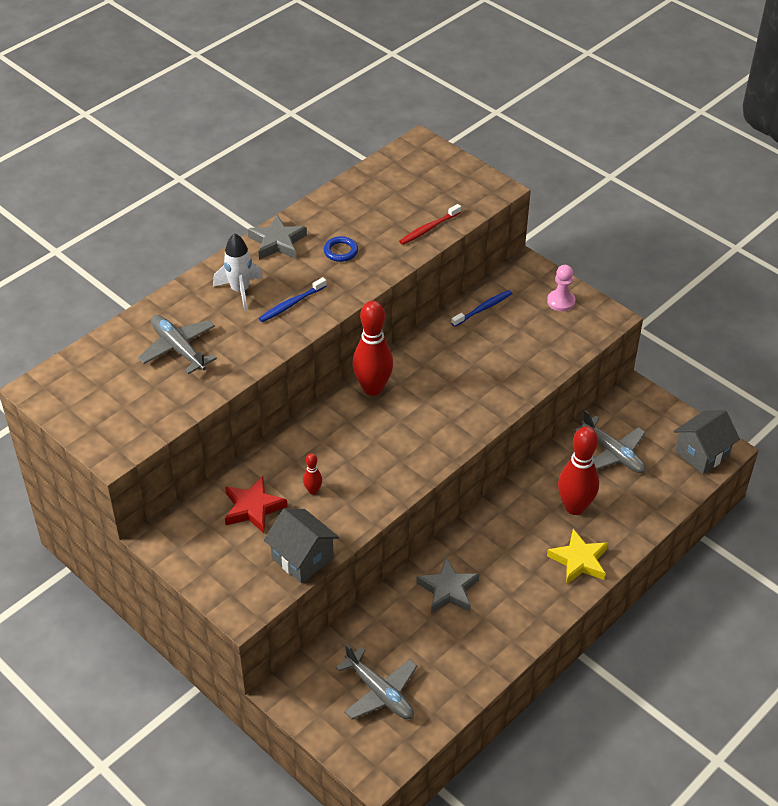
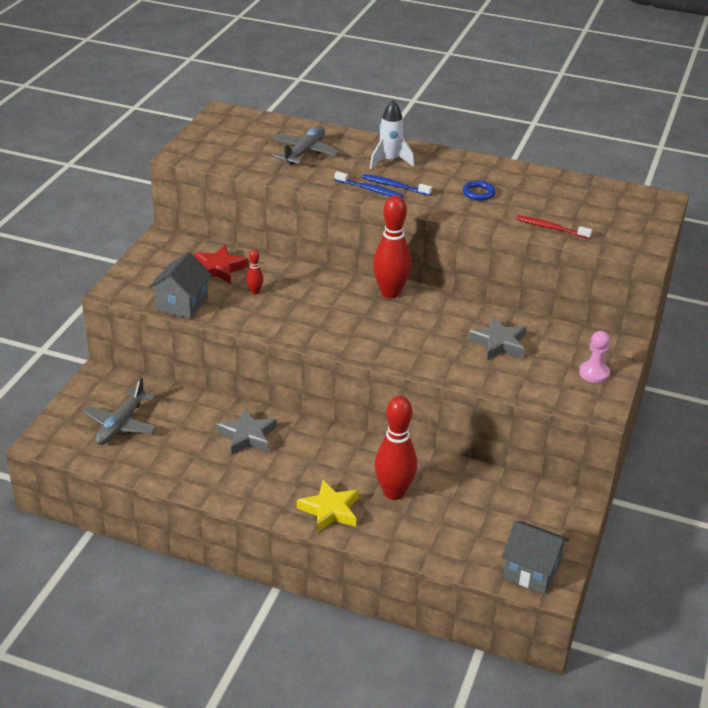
camera: 65 degrees right, 10 degrees down
(277, 242) = (461, 163): grey star -> grey star (498, 343)
(483, 309) = (540, 329): blue toothbrush -> blue toothbrush (370, 189)
(613, 453) = (482, 504): grey plane -> none

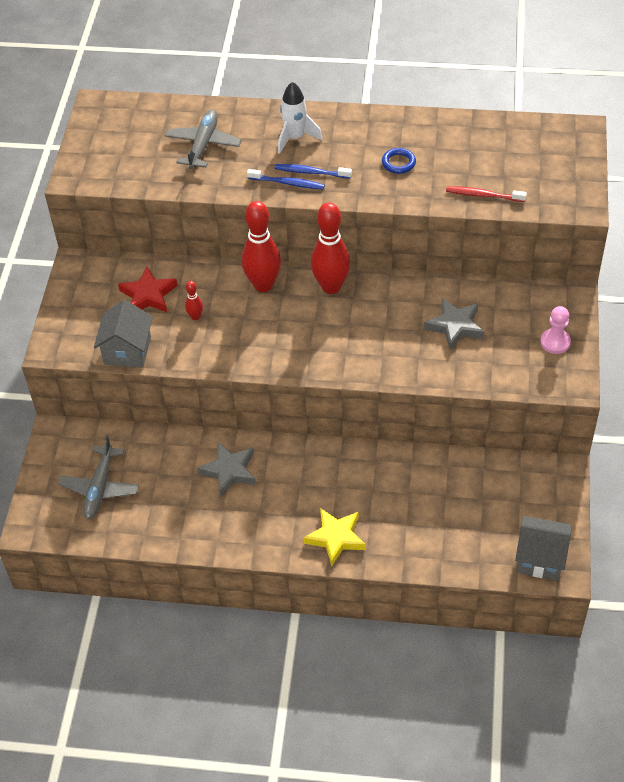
camera: 10 degrees left, 15 degrees up
(394, 492) = (389, 502): red bowling pin -> red bowling pin (263, 285)

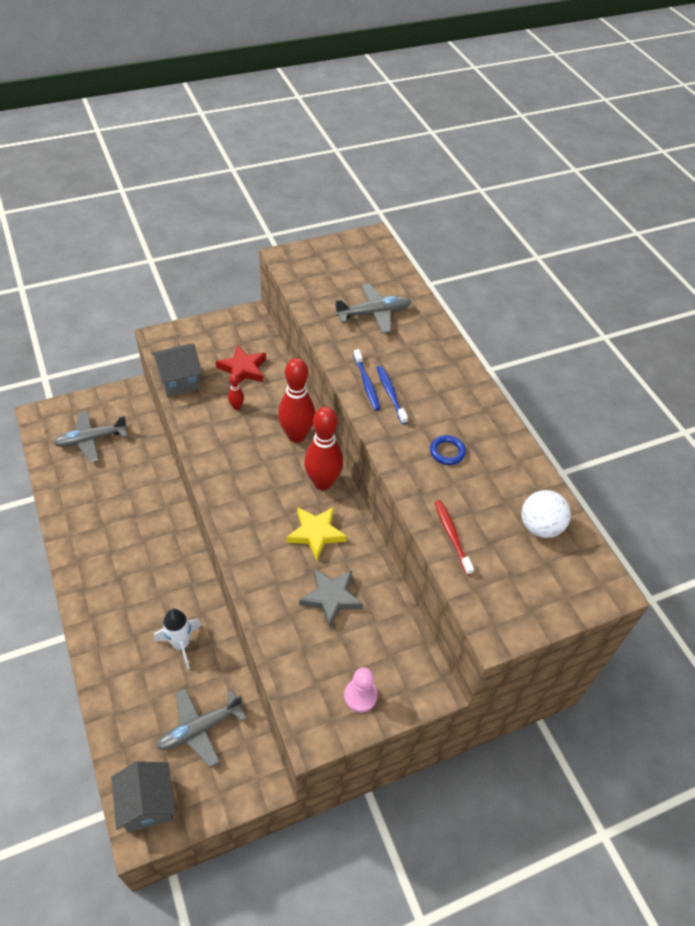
camera: 55 degrees right, 0 degrees up
(229, 471) = (142, 513): grey star -> none
(295, 138) = (425, 367): white rocket -> white rocket (181, 644)
(336, 538) = (105, 618): yellow star -> yellow star (316, 534)
(491, 499) = (199, 729): none -> grey plane
(506, 141) = (540, 527): none -> white ball

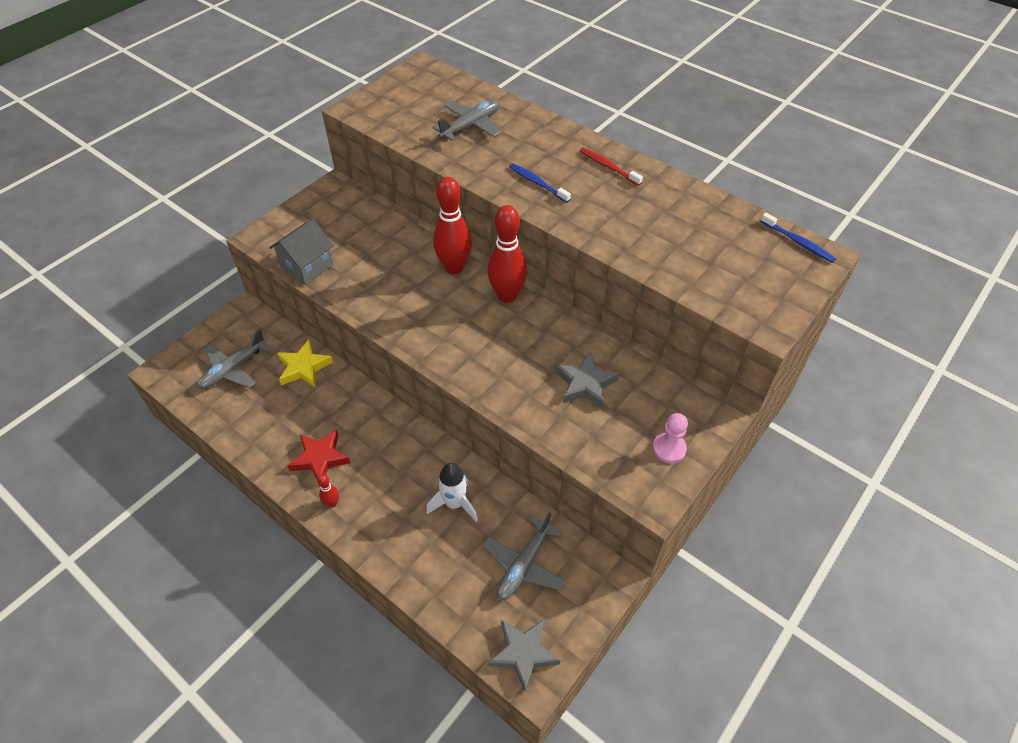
camera: 25 degrees left, 0 degrees up
(147, 804) = (523, 653): grey house -> grey star
(236, 407) = (380, 266): red bowling pin -> red bowling pin (332, 503)
(243, 369) = (362, 233): red star -> red star (320, 458)
(316, 534) = (533, 339): yellow star -> yellow star (304, 367)
(366, 384) = (510, 183): blue toothbrush -> blue toothbrush (798, 242)
(447, 452) = (621, 208): blue ring -> none
(452, 536) = (676, 271): red toothbrush -> red toothbrush (608, 167)
(540, 527) = (738, 233): white ball -> none

